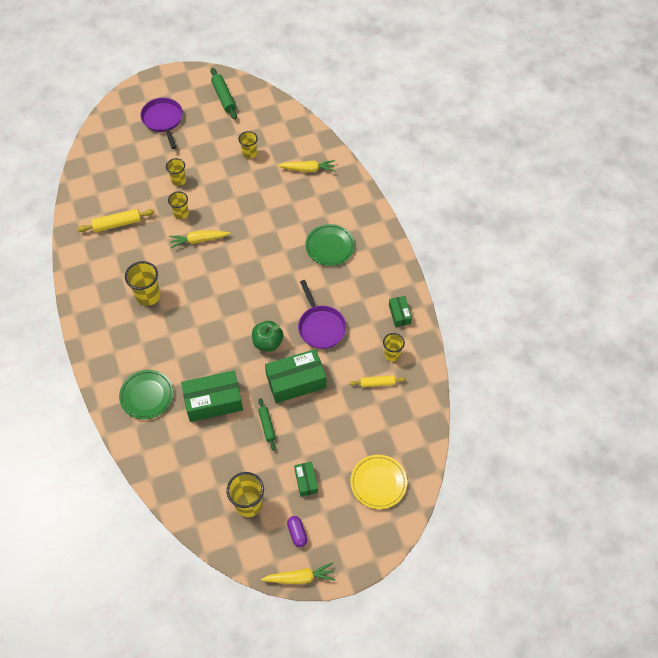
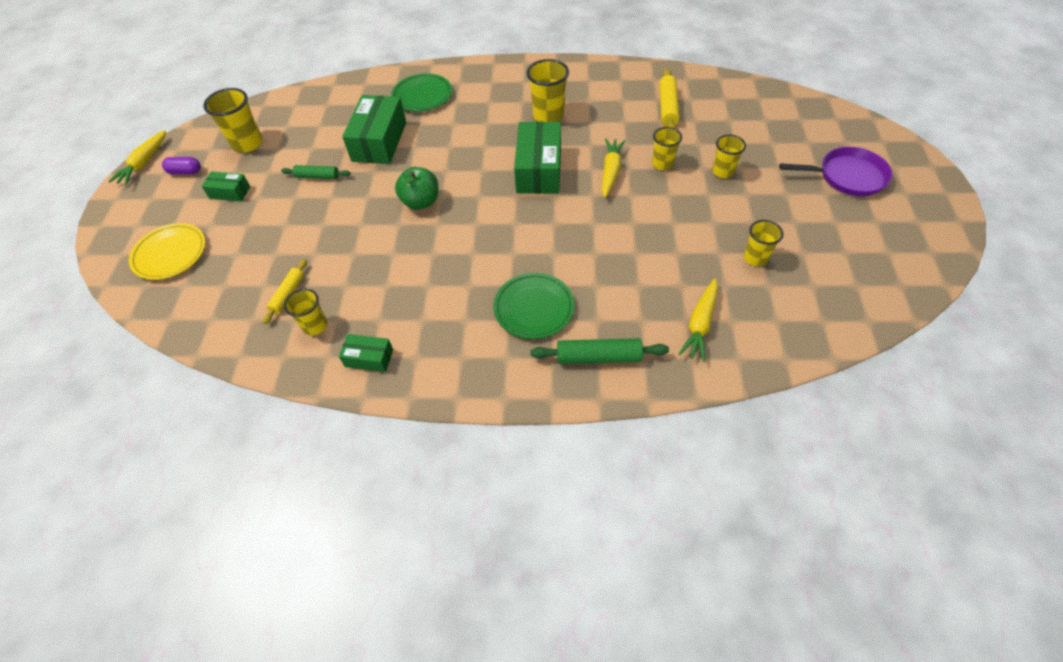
camera: 115 degrees right, 5 degrees down
(224, 97) = (891, 254): green rolling pin -> green rolling pin (598, 357)
(296, 381) = (351, 214): green box -> green box (539, 170)
(320, 327) = (409, 259): purple pan -> none

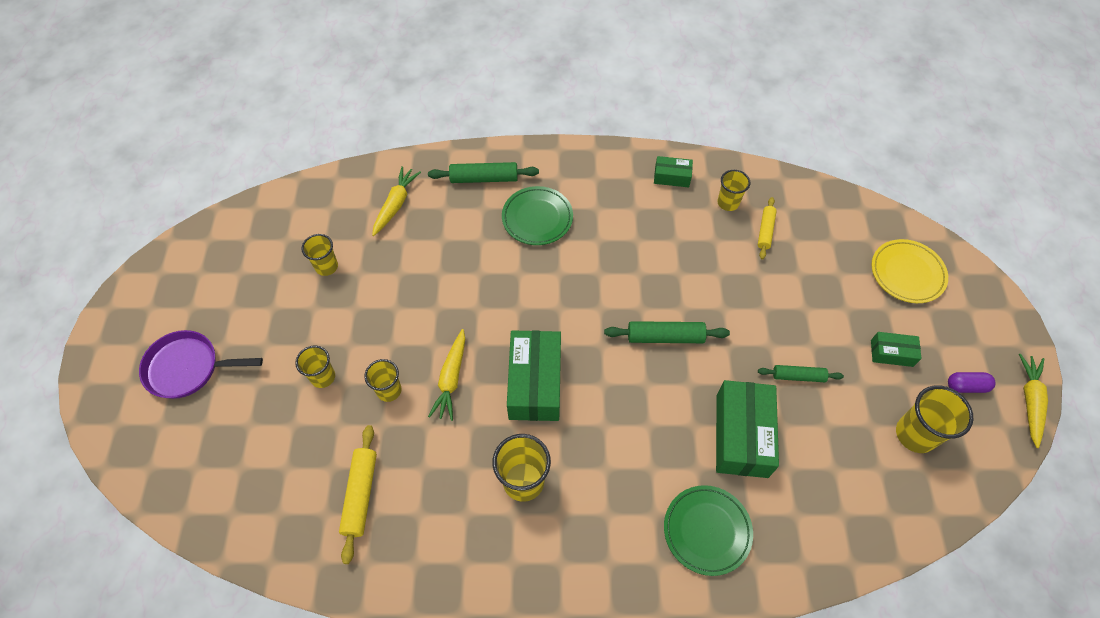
camera: 175 degrees right, 5 degrees up
(421, 202) = (665, 337): green apple -> green rolling pin

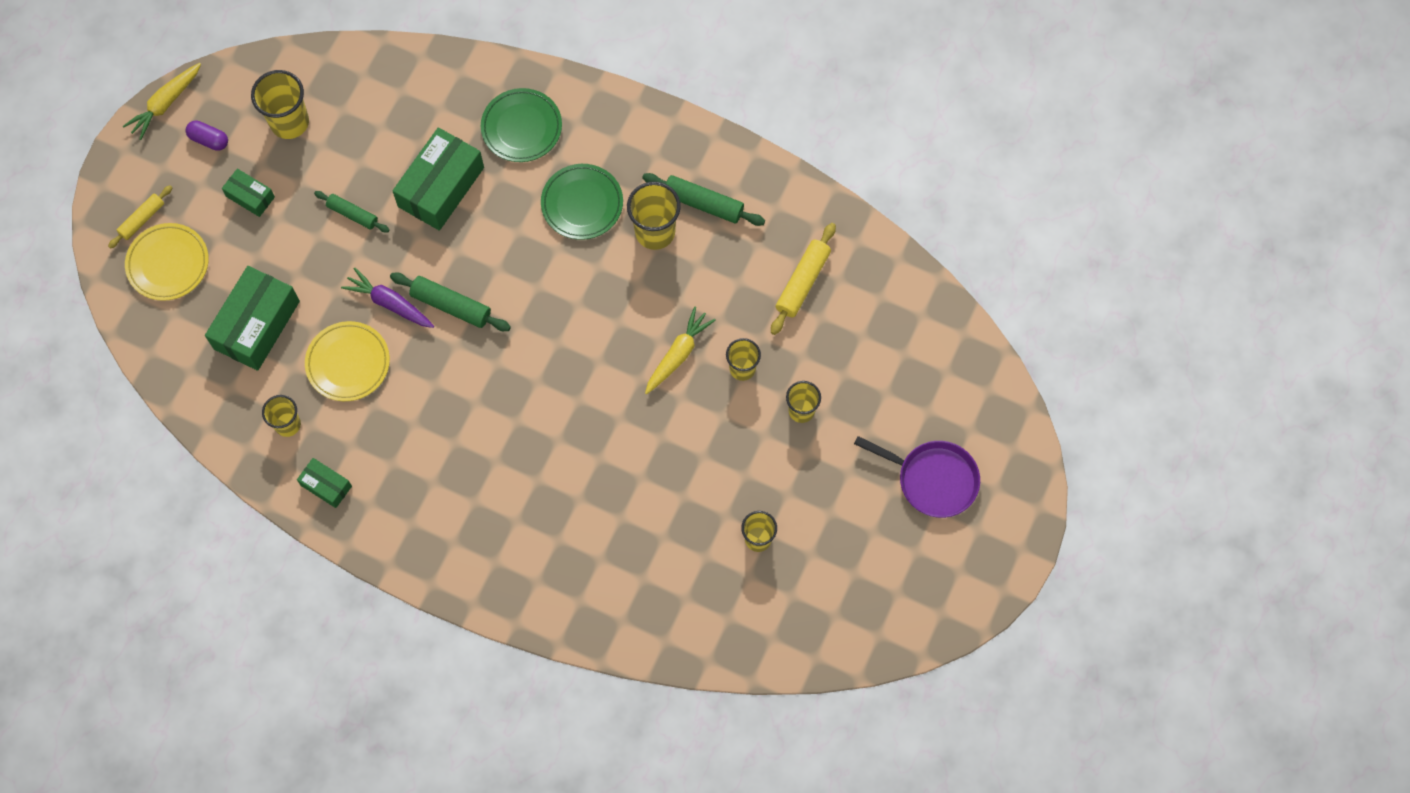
camera: 155 degrees left, 10 degrees up
(396, 204) = (653, 589): yellow carrot -> none
(484, 178) = (538, 580): green rolling pin -> green rolling pin (703, 203)
(535, 383) = (601, 315): green box -> green box (257, 325)
(537, 218) = (505, 499): green plate -> green plate (582, 204)
(715, 260) = (348, 363): none -> yellow plate
(715, 317) = (389, 303): none -> purple carrot
(765, 231) = (273, 373): yellow rolling pin -> yellow rolling pin (142, 219)

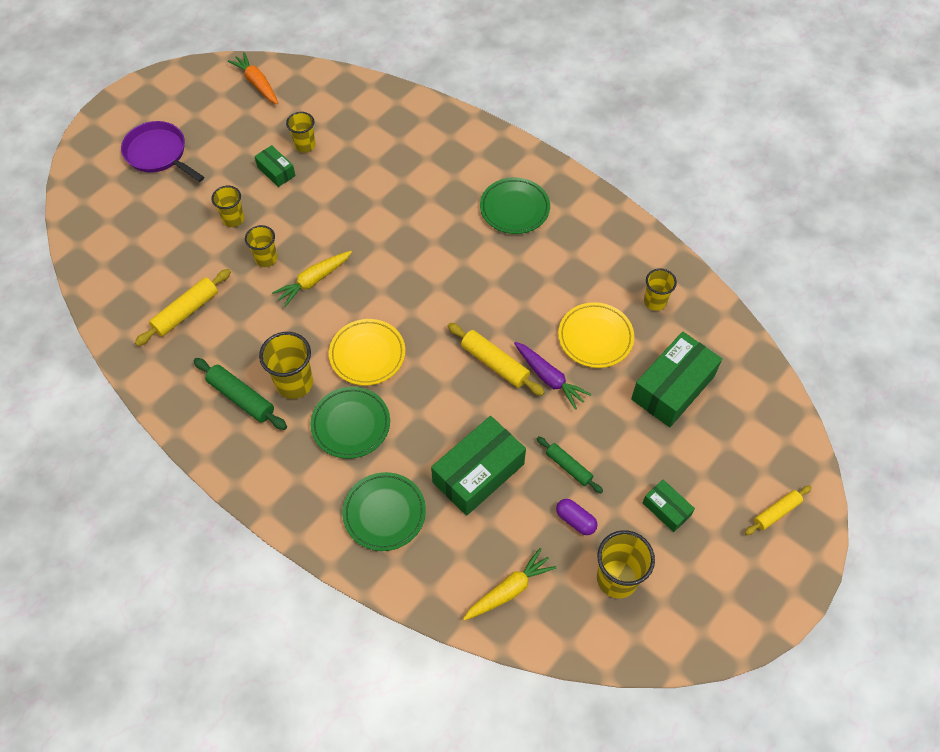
camera: 165 degrees left, 10 degrees down
(165, 104) = (747, 634): yellow carrot -> yellow carrot (509, 590)
(168, 264) = (752, 462): yellow plate -> yellow plate (367, 354)
(209, 140) = (703, 580): purple capsule -> purple capsule (575, 520)
(326, 486) = (629, 250): green box -> green box (276, 171)
(451, 305) = (494, 363): green rolling pin -> yellow rolling pin
(473, 510) = (514, 208): none -> green plate
(859, 624) = (257, 83): none -> orange carrot

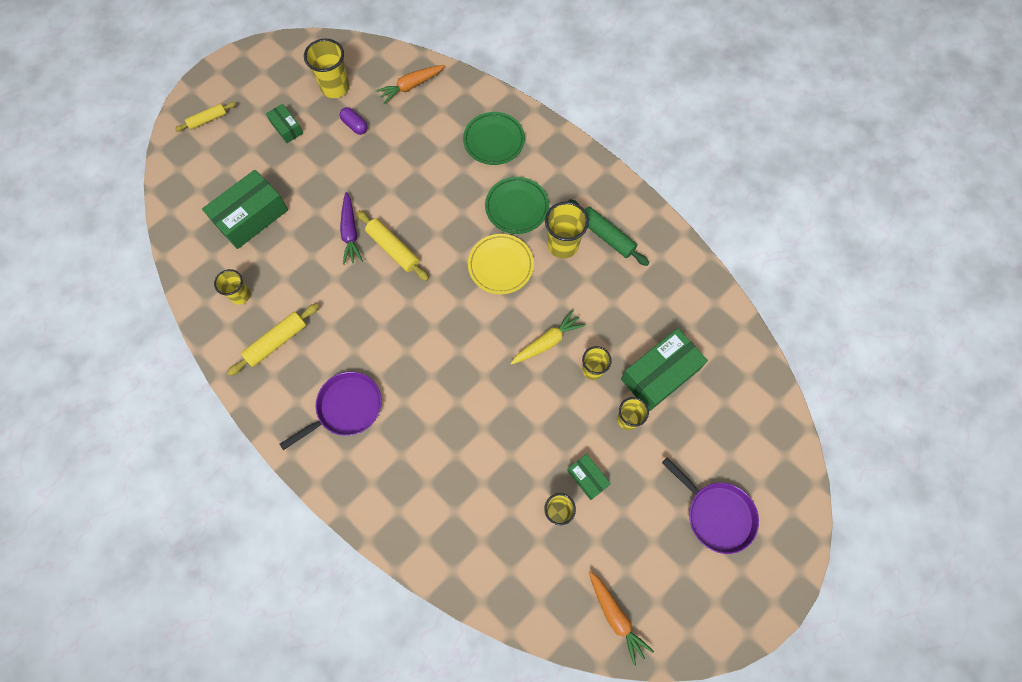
camera: 175 degrees left, 10 degrees up
(186, 312) = (662, 319): yellow rolling pin -> yellow rolling pin (276, 341)
(478, 473) = (420, 163): green box -> green box (660, 374)
(509, 590) = (411, 86): yellow carrot -> orange carrot
(514, 208) = (346, 408): green plate -> purple pan
(549, 378) = (350, 232): purple carrot -> purple carrot turned 150 degrees counterclockwise
(568, 467) = (351, 162): green rolling pin -> none
(595, 337) = (302, 265): yellow plate -> none

